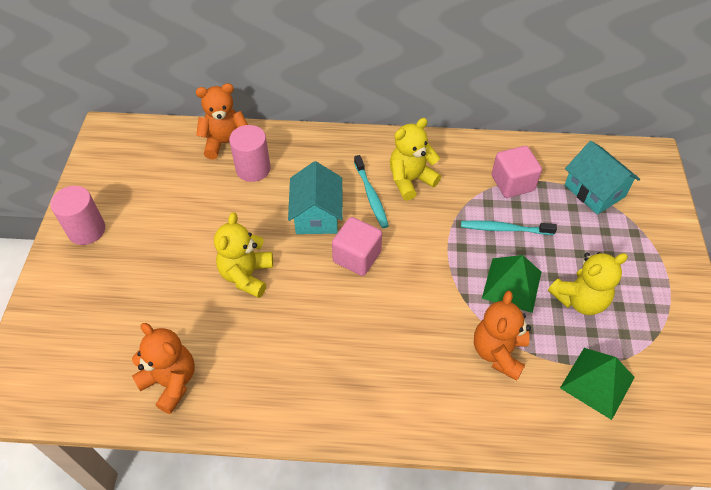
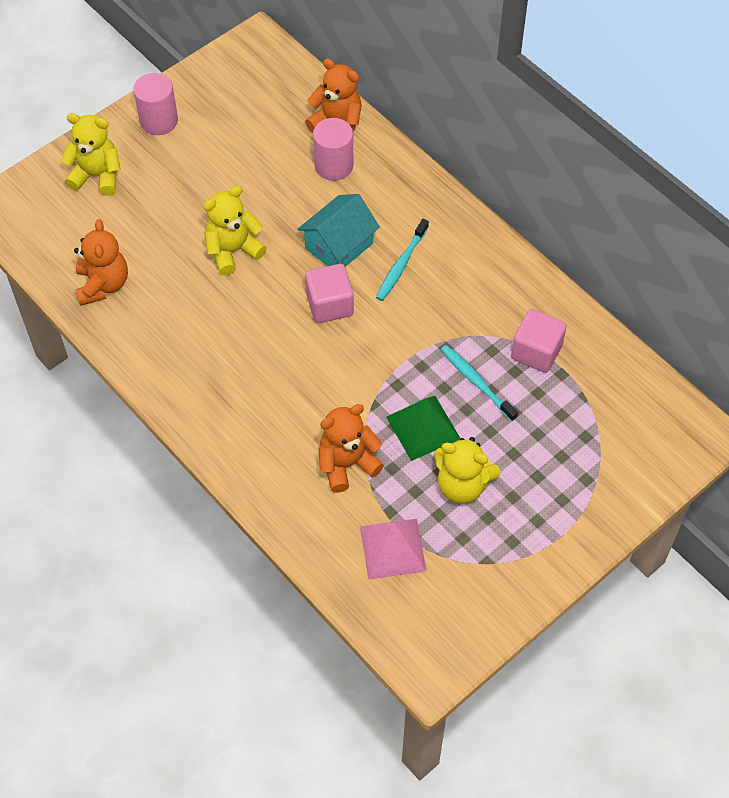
camera: 45 degrees right, 5 degrees up
(410, 180) = (450, 278): yellow teddy bear -> yellow teddy bear (97, 176)
(594, 191) = (601, 418): turquoise house -> none
(597, 382) = (392, 548): green pyramid -> pink pyramid

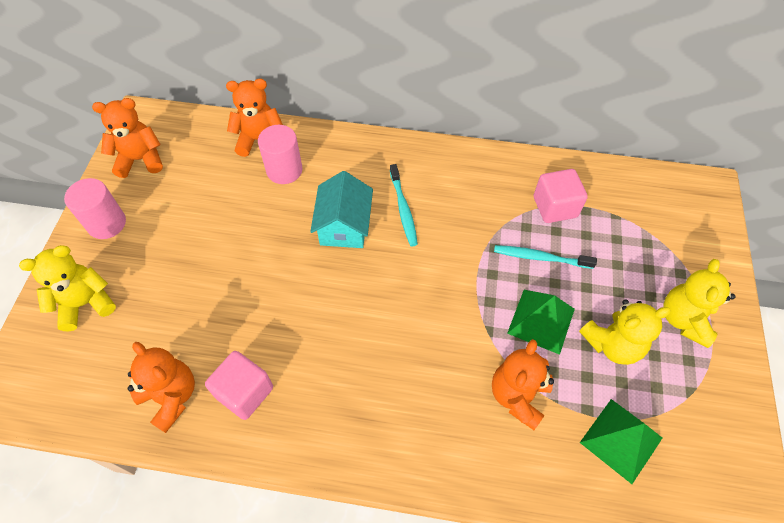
camera: 40 degrees left, 0 degrees up
(226, 81) = (140, 159): none -> orange teddy bear
(233, 251) = (263, 286): yellow teddy bear -> yellow teddy bear (684, 319)
(329, 305) = (380, 276): pink cube -> pink cube (244, 392)
(392, 548) = (621, 440): pink pyramid -> green pyramid

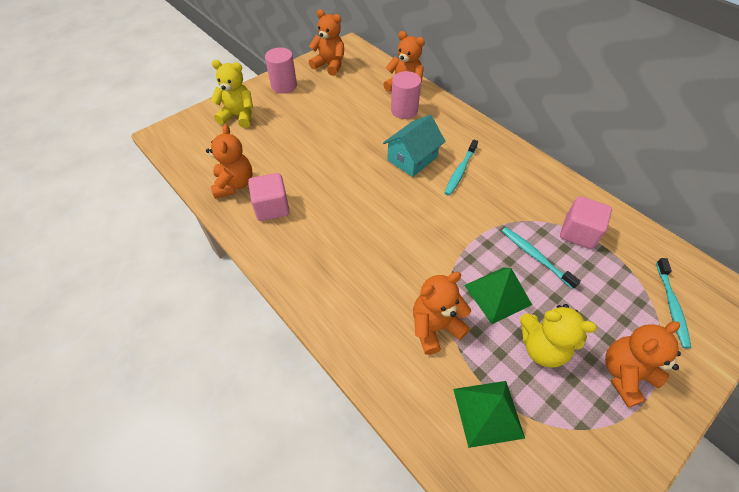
camera: 40 degrees right, 5 degrees down
(669, 229) = (671, 305): none -> turquoise toothbrush
(684, 319) = (625, 374): yellow teddy bear -> orange teddy bear

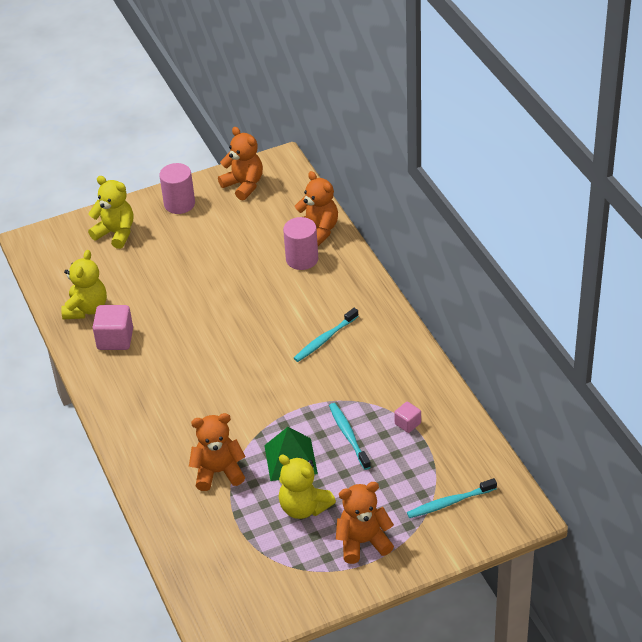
camera: 20 degrees right, 10 degrees down
(234, 184) = (86, 309): orange teddy bear -> yellow teddy bear
(412, 159) = (281, 316): turquoise house -> none
(488, 412) = (228, 540): green pyramid -> none
(578, 233) = (407, 423): pink cube -> pink cube, size x0.56
(671, 305) = (450, 502): turquoise toothbrush -> turquoise toothbrush turned 45 degrees clockwise

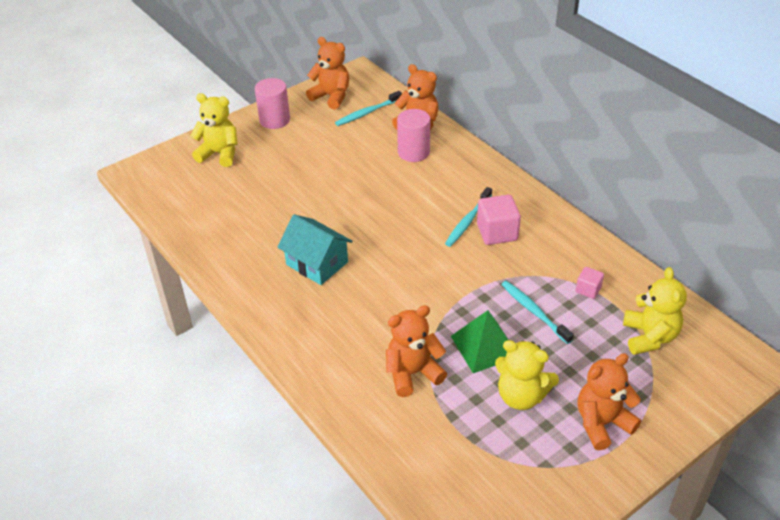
camera: 15 degrees left, 0 degrees up
(86, 309) = (211, 228): yellow teddy bear -> yellow teddy bear (649, 337)
(115, 339) = (251, 253): pink cube -> pink cube (497, 232)
(170, 358) = (317, 263): none -> turquoise house
(450, 502) = (671, 363): turquoise toothbrush -> turquoise toothbrush (367, 113)

